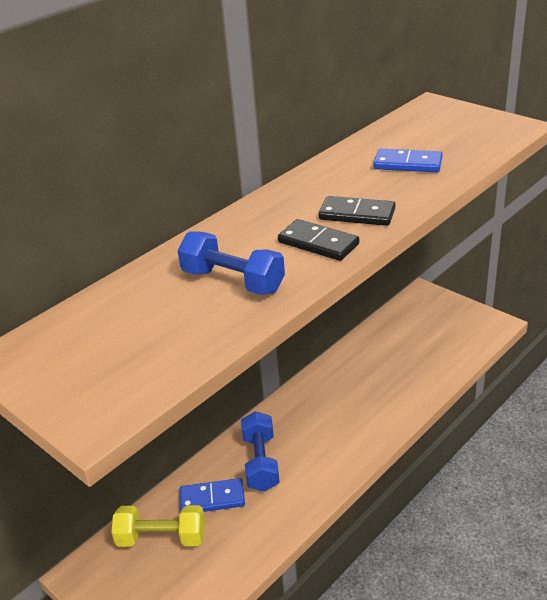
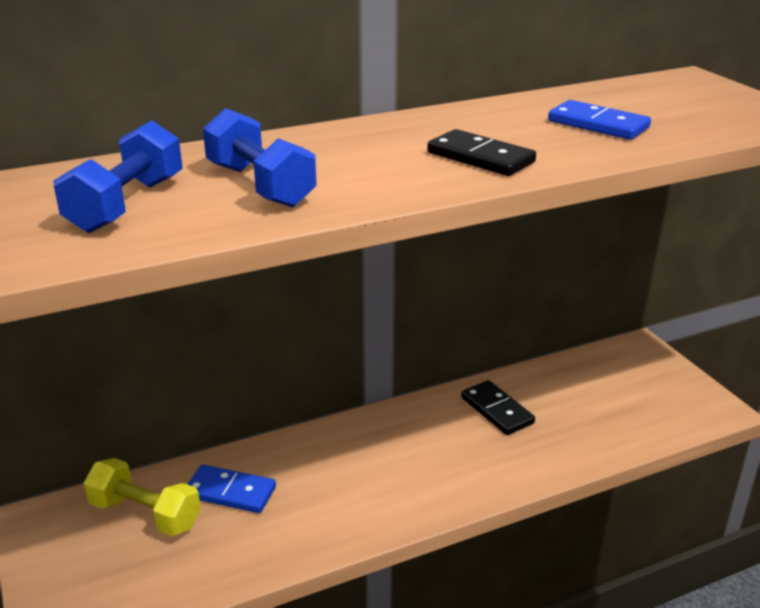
camera: 20 degrees right, 5 degrees down
(260, 462) = (312, 472): blue dumbbell -> blue dumbbell (126, 204)
(318, 243) = (401, 174): black domino -> black domino (496, 410)

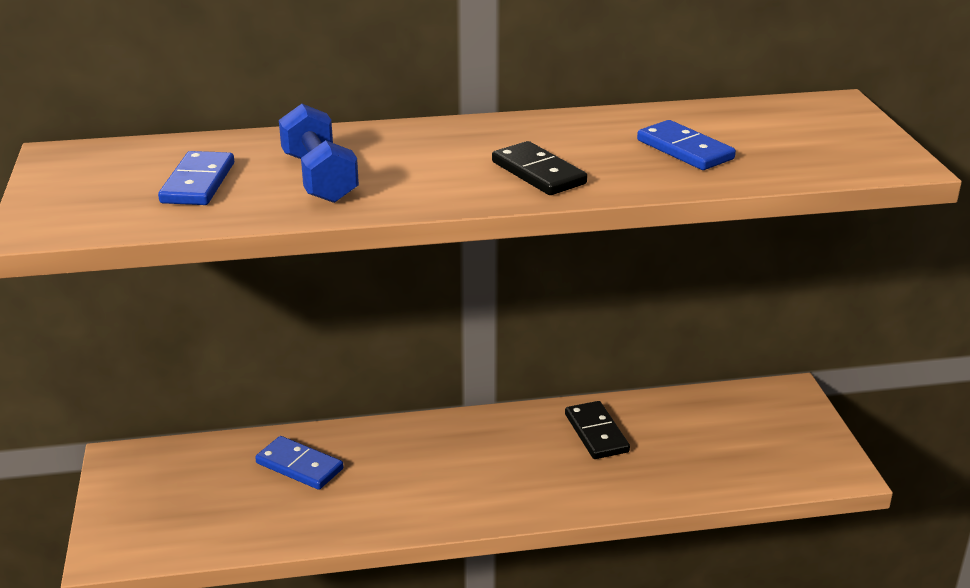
camera: 15 degrees right, 0 degrees up
(126, 204) = (198, 183): blue dumbbell -> blue domino
(145, 514) = (216, 472): yellow dumbbell -> none

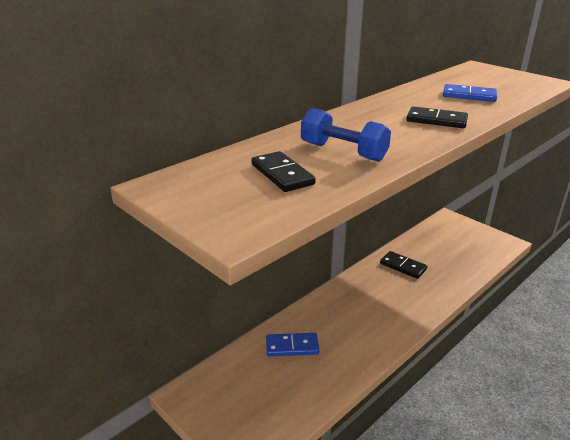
camera: 35 degrees left, 0 degrees up
(198, 183) = (282, 174): blue domino -> black domino

